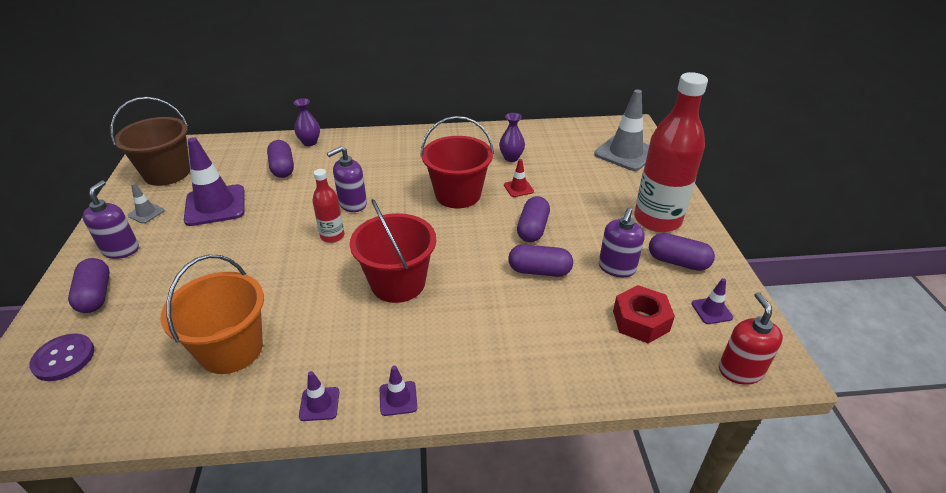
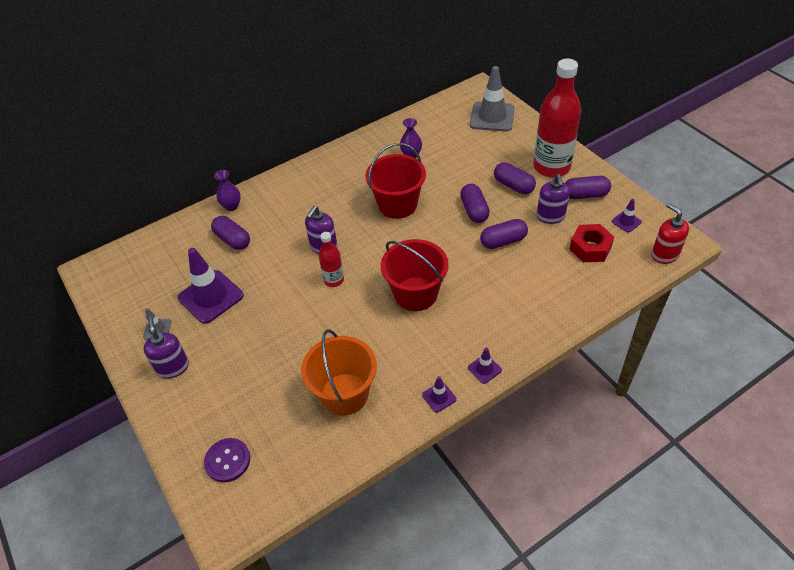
camera: 25 degrees left, 10 degrees up
(96, 295) = (196, 409): purple capsule -> purple capsule (513, 186)
(167, 173) = (133, 287): brown bucket -> none
(518, 188) = (438, 180): red traffic cone -> none

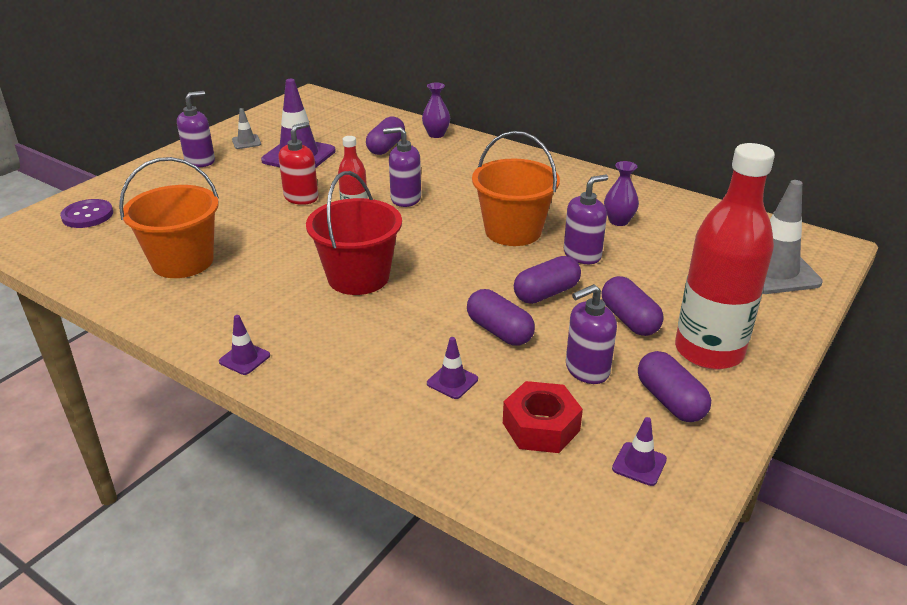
camera: 65 degrees right, 15 degrees down
(397, 204) = (513, 231): red bucket -> orange bucket
(439, 397) = (189, 329): purple traffic cone -> purple traffic cone (452, 381)
(441, 182) = (582, 255): none -> purple soap dispenser
(513, 186) = (629, 319): purple capsule -> purple capsule turned 45 degrees counterclockwise
(664, 254) = (585, 531): red soap dispenser -> red soap dispenser (301, 197)

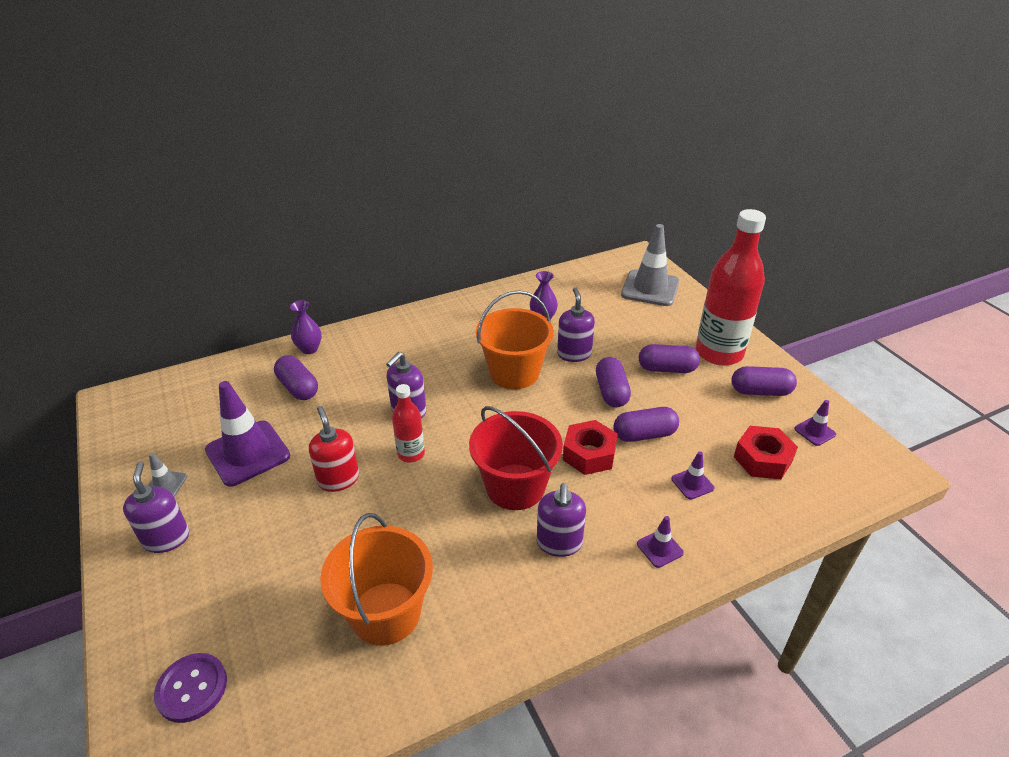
camera: 60 degrees left, 5 degrees up
(244, 358) = (593, 607): purple traffic cone -> purple traffic cone (659, 548)
(437, 305) = (589, 454): none -> red nut
(587, 370) = (712, 412): purple soap dispenser -> purple soap dispenser (559, 543)

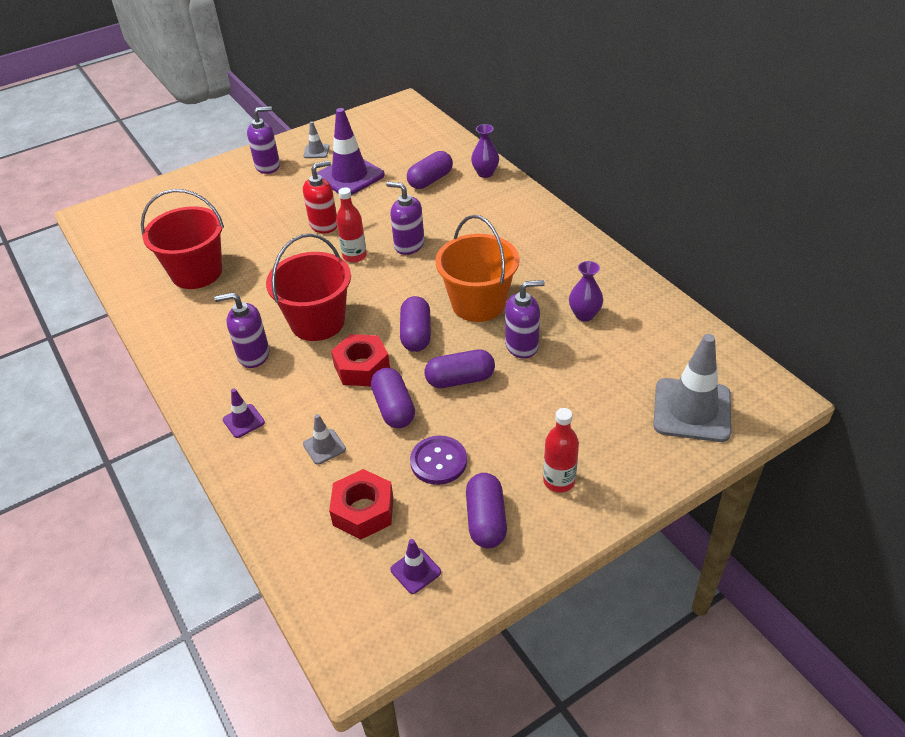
camera: 85 degrees right, 5 degrees up
(192, 688) = (155, 208): purple button -> purple button (438, 461)
(385, 613) = (196, 272): orange bucket -> red bucket
(667, 369) = (512, 427): purple capsule -> purple capsule (416, 334)
(692, 483) = (324, 447): purple traffic cone -> grey traffic cone
(719, 353) = (559, 481): red bottle -> red bottle, size x0.49

